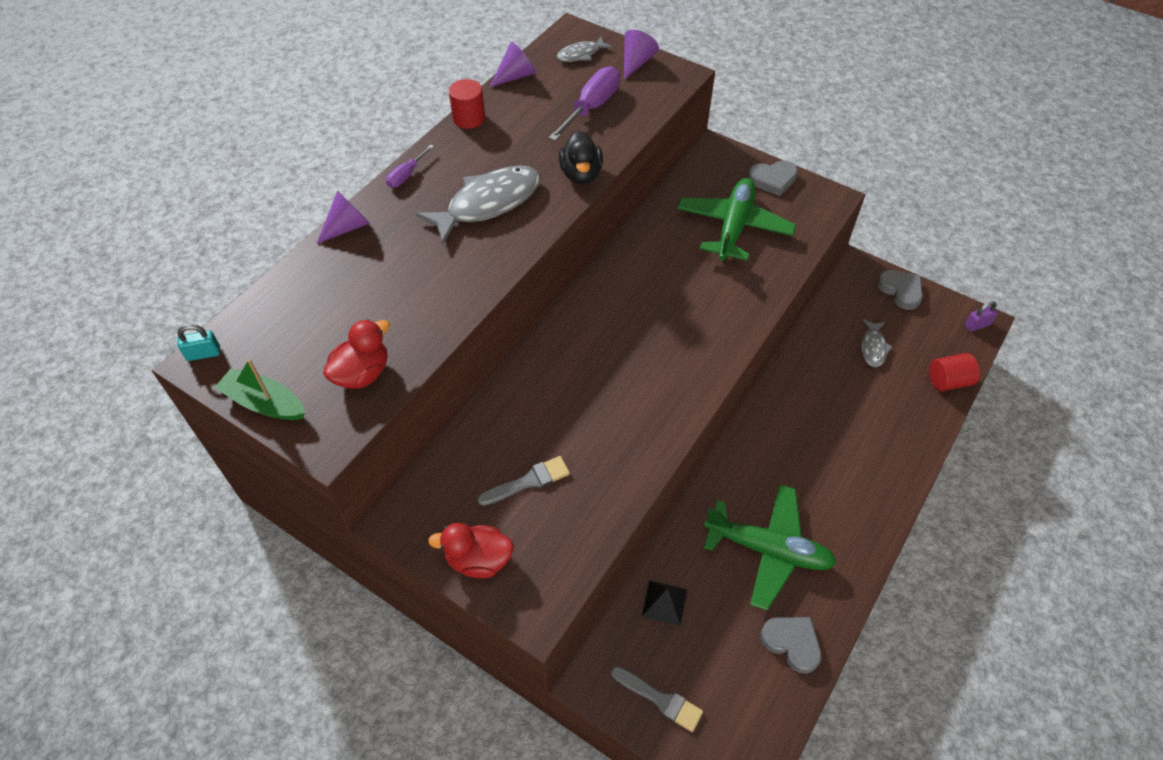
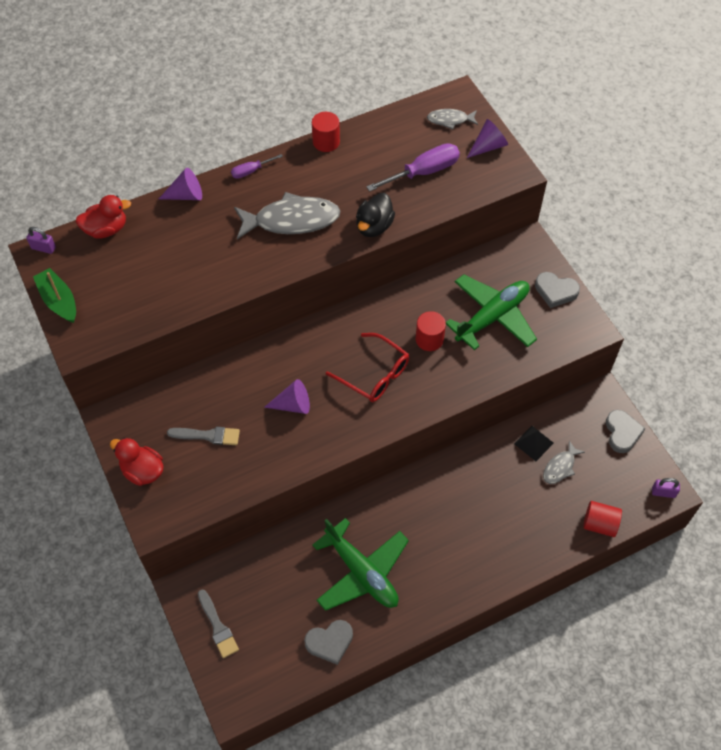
camera: 30 degrees right, 5 degrees up
(203, 353) = (43, 248): turquoise padlock -> purple padlock
(362, 373) = (128, 310): red duck -> red duck (106, 229)
(515, 76) = (385, 119): purple cone -> purple cone (293, 405)
(661, 331) = (374, 374): none -> red glasses
(664, 603) = (264, 567): black pyramid -> black pyramid (533, 443)
(690, 274) = (429, 339): none -> red cylinder
(792, 643) = (330, 642): grey heart -> grey heart turned 90 degrees clockwise

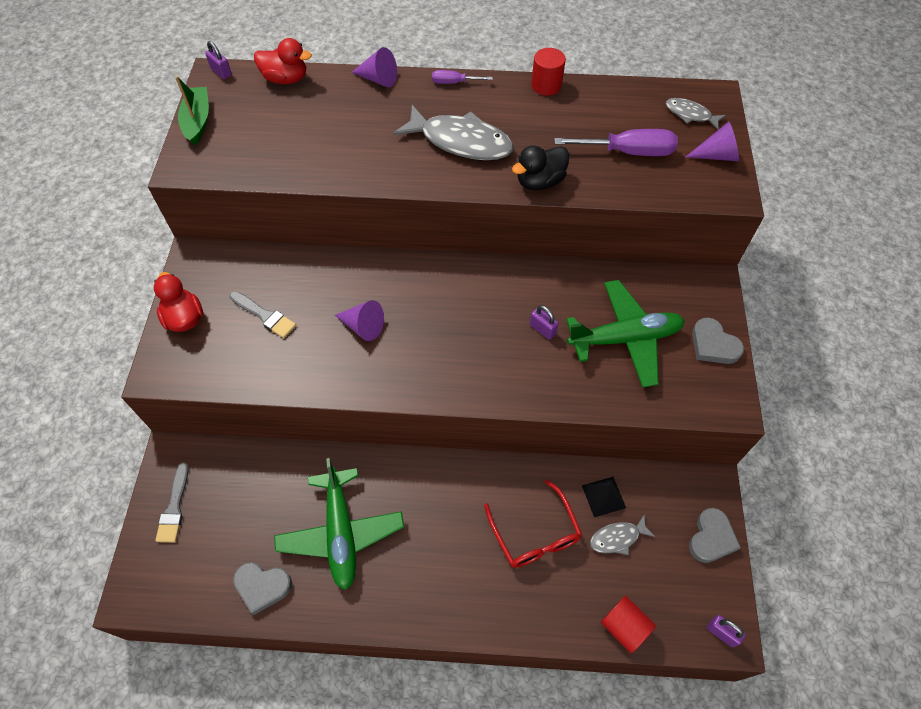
camera: 30 degrees right, 0 degrees up
(374, 374) = (462, 336): red glasses -> red glasses (534, 533)
(429, 339) = (542, 329): red cylinder -> purple padlock

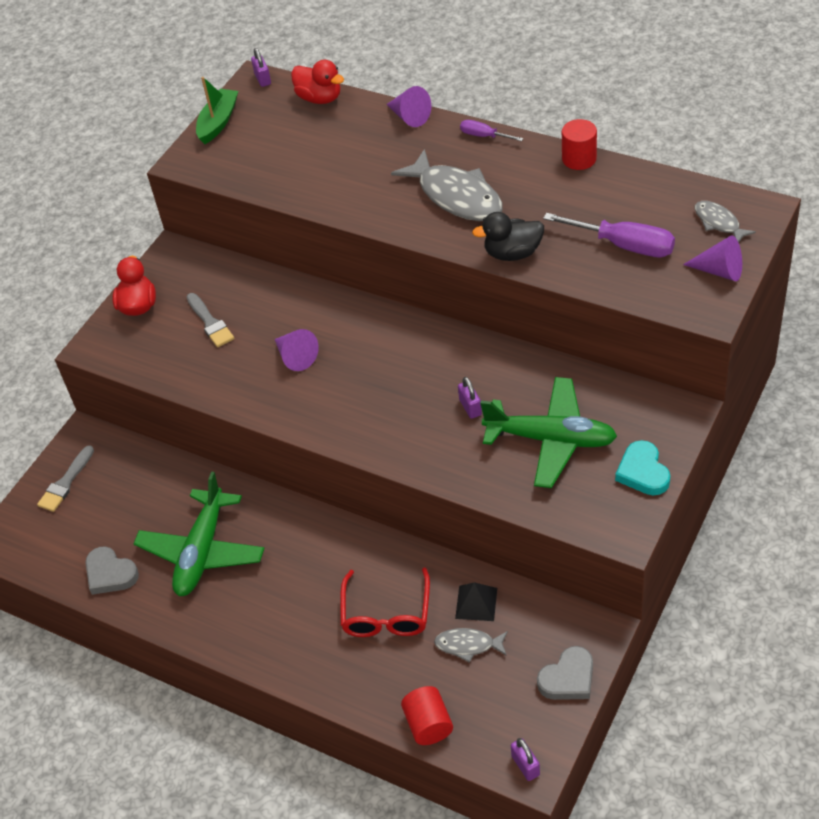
camera: 30 degrees right, 10 degrees down
(713, 345) = (643, 472): grey heart -> turquoise heart

